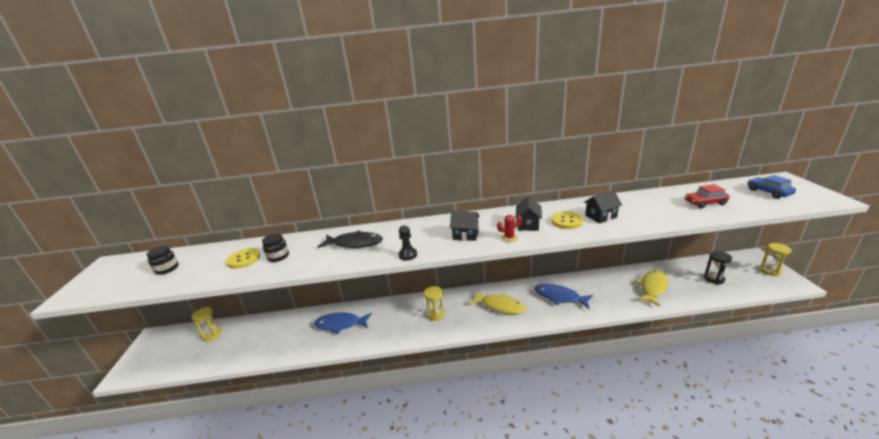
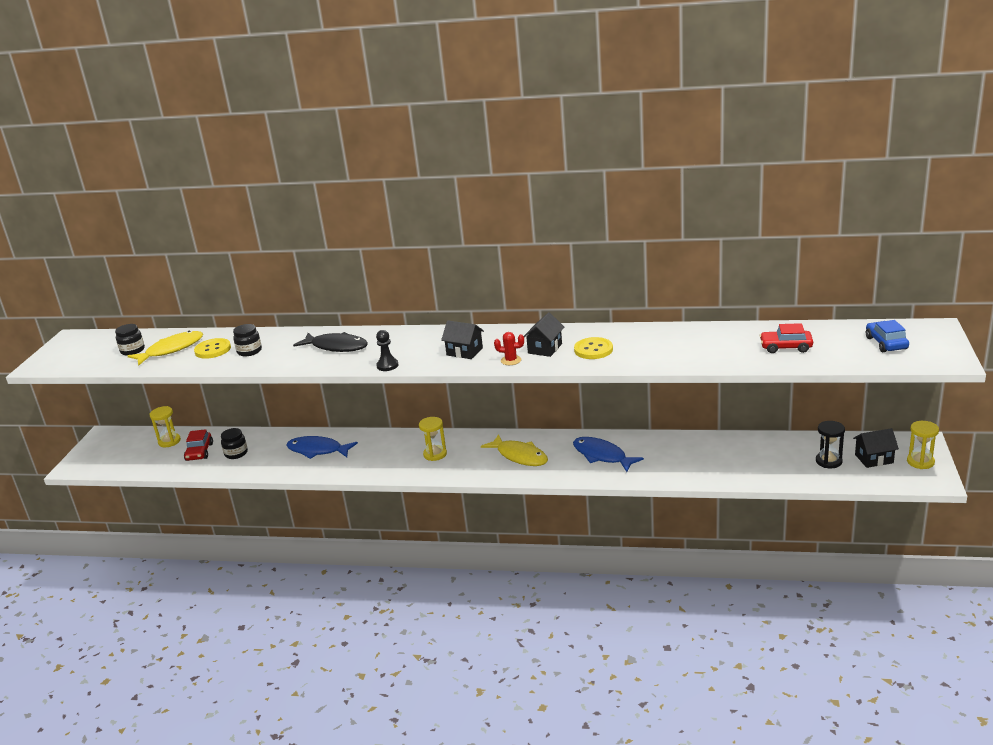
camera: 15 degrees right, 0 degrees up
(240, 341) = (199, 452): none -> red car
(272, 337) = (236, 453): none -> black jar
(601, 216) = (639, 349): black house -> black house (874, 459)
(652, 287) = (734, 461): yellow fish -> yellow fish (171, 350)

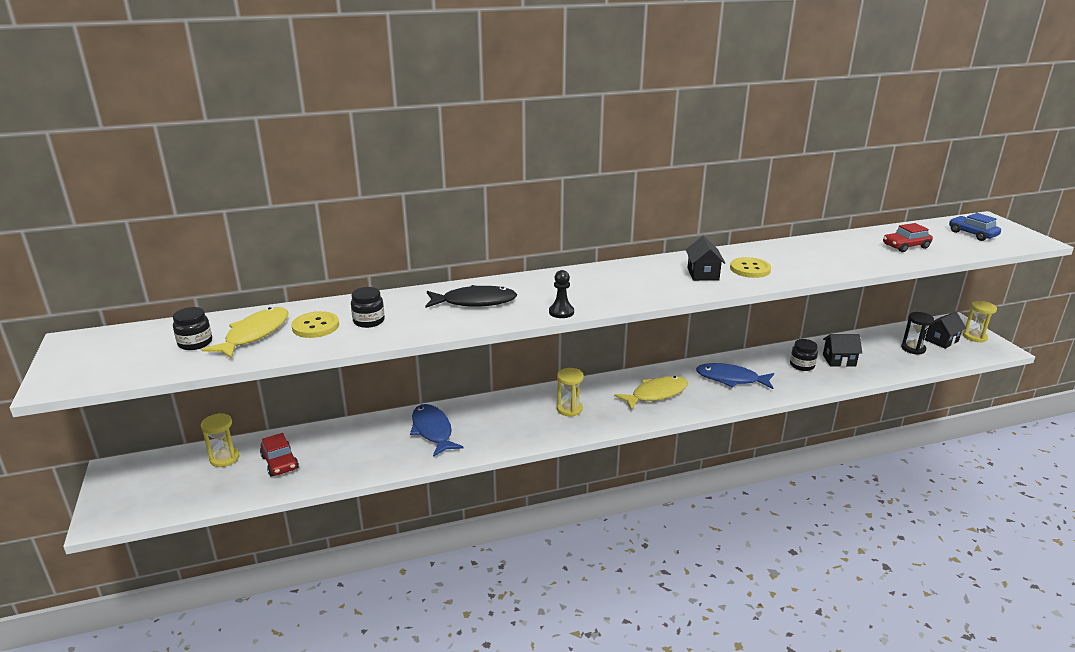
camera: 30 degrees left, 0 degrees up
(236, 453) = (332, 454): black jar -> black jar (802, 365)
(318, 450) = (432, 431): blue fish -> blue fish turned 75 degrees clockwise
(464, 352) = (626, 287): black house -> black house (839, 360)
(511, 360) = (685, 289): red cactus -> none
(519, 456) = (656, 394): yellow fish -> yellow fish turned 45 degrees counterclockwise

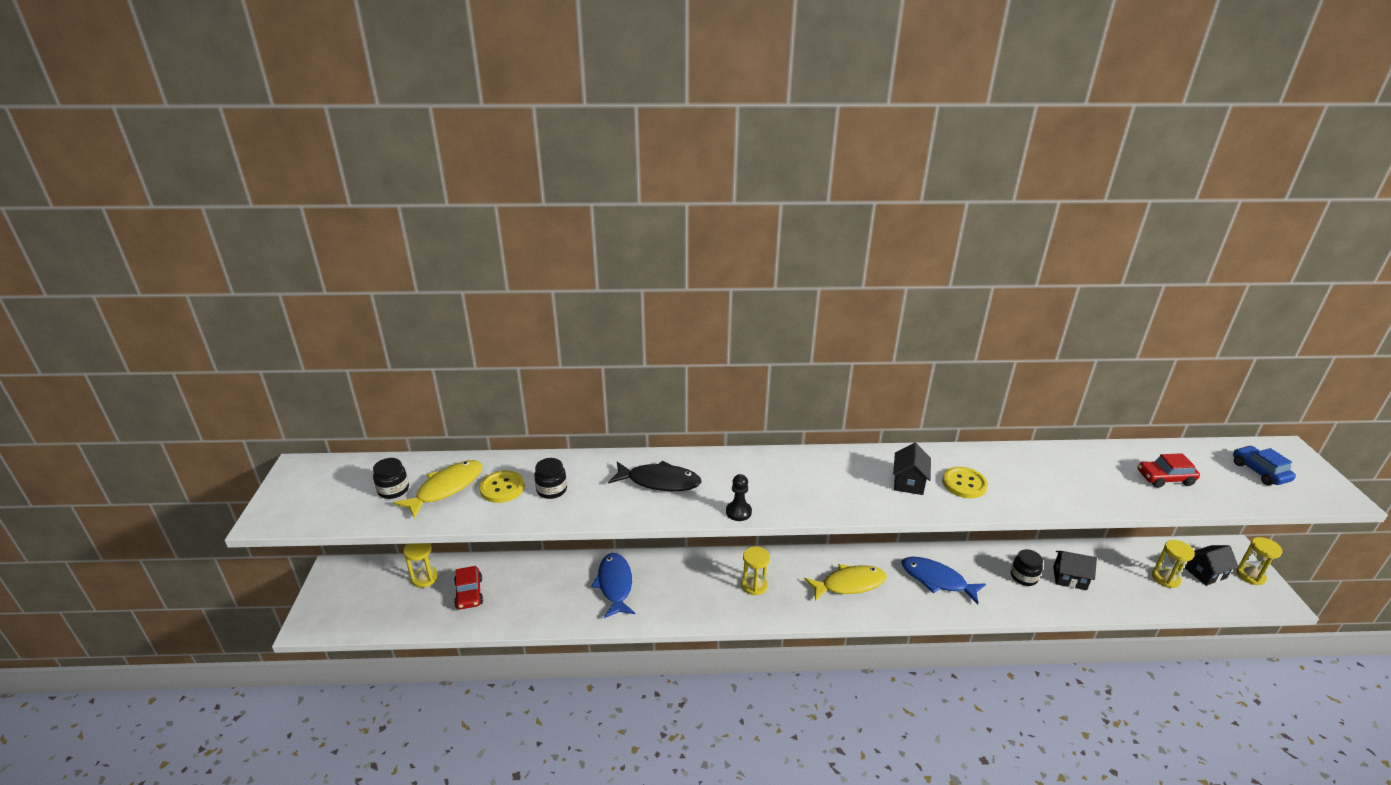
camera: 15 degrees right, 5 degrees up
(913, 349) = (1165, 578): black hourglass -> yellow hourglass

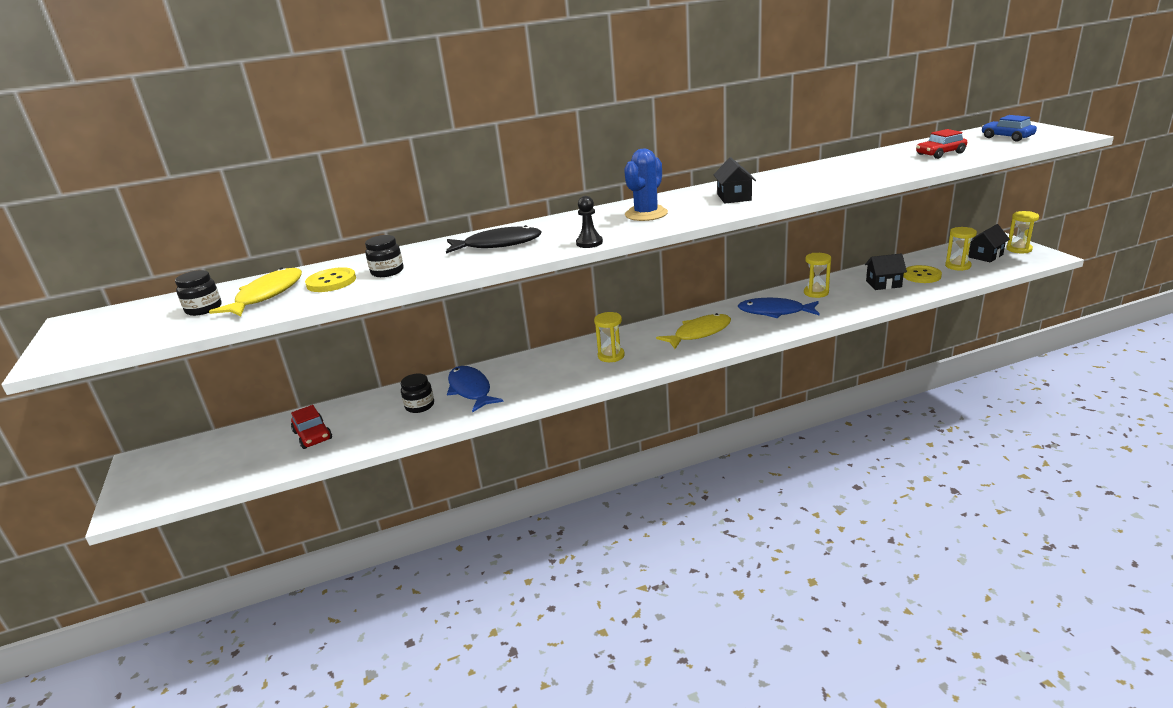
camera: 15 degrees left, 5 degrees down
(425, 578) = (255, 438): yellow hourglass -> yellow hourglass (816, 293)
(812, 480) = (646, 214): none -> blue cactus
(964, 484) = (782, 188): yellow button -> yellow button (921, 276)
(1023, 577) = (846, 292): black jar -> black jar (420, 406)

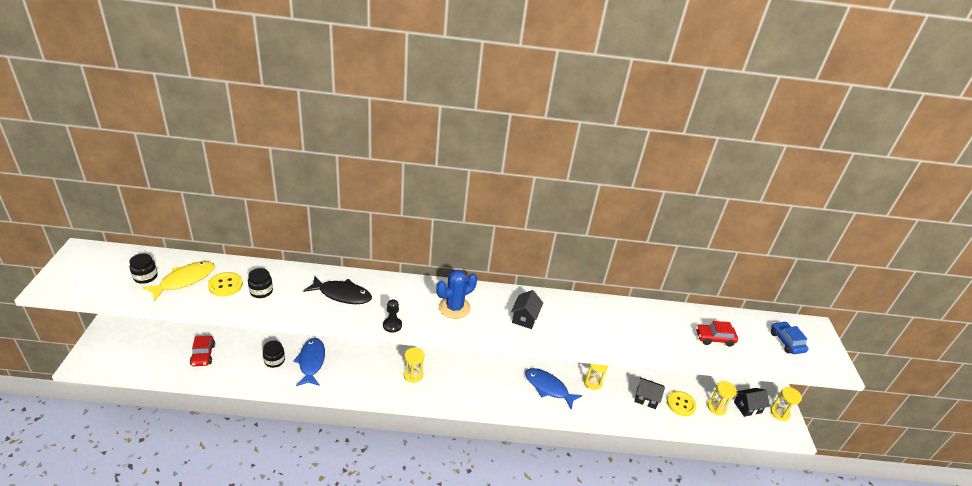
camera: 15 degrees right, 10 degrees up
(699, 333) = (483, 383): yellow fish -> none

